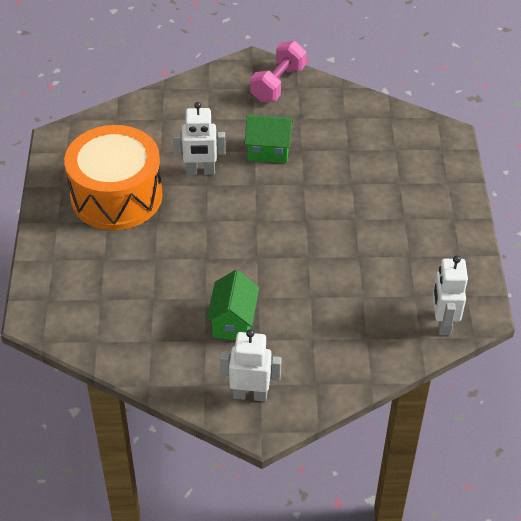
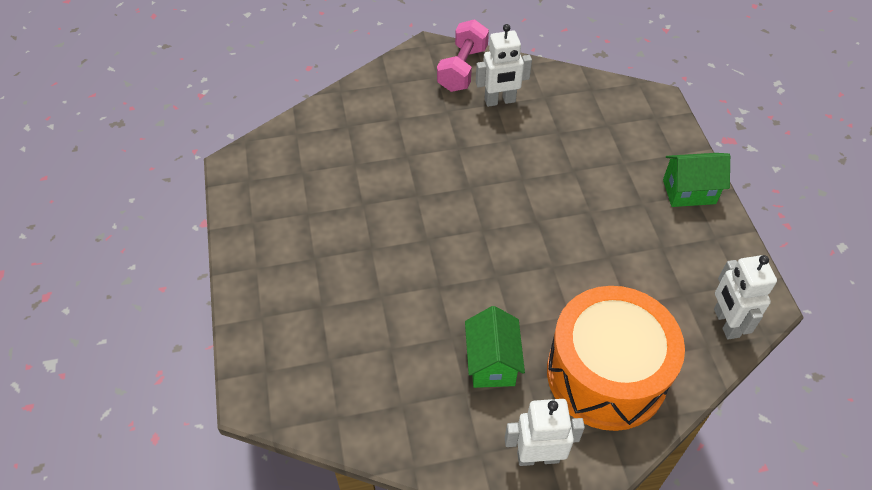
camera: 10 degrees left, 5 degrees up
(116, 196) = (318, 225): orange drum -> orange drum (606, 374)
(200, 171) = (405, 180): white robot -> white robot (500, 101)
(268, 151) = (473, 146): green house -> green house (689, 192)

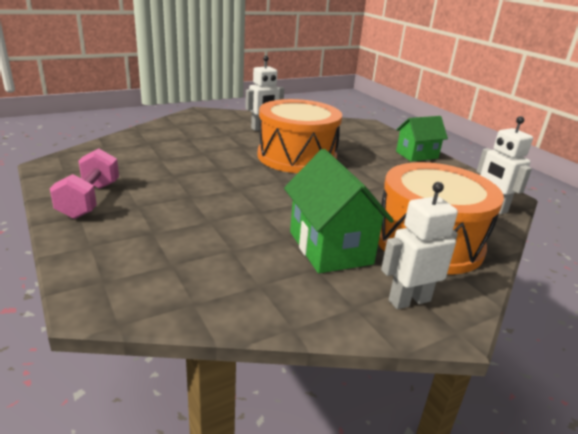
camera: 20 degrees left, 25 degrees down
(462, 69) = (229, 118): pink dumbbell -> pink dumbbell (90, 200)
(492, 363) = (330, 247): green house -> green house, size x1.51
(521, 178) = (297, 156): none -> orange drum

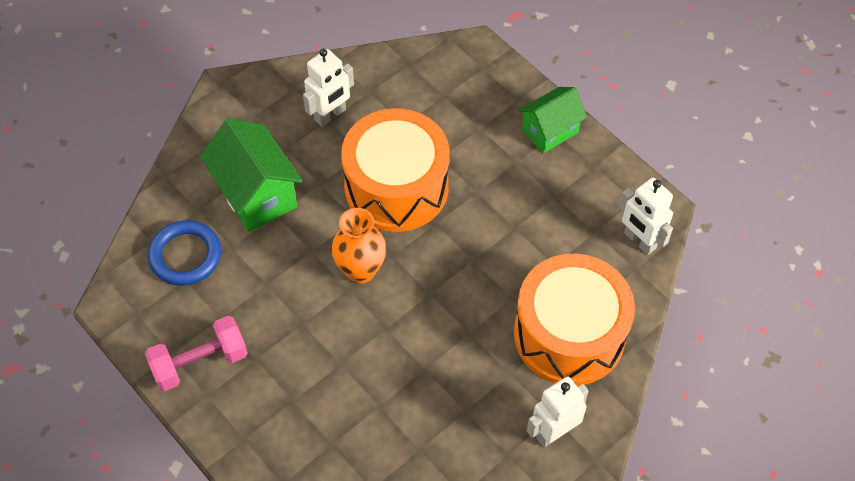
camera: 10 degrees left, 30 degrees up
(90, 200) = (200, 363): pink dumbbell -> pink dumbbell turned 75 degrees clockwise
(123, 156) = (185, 255): none -> blue ring
(252, 182) = (360, 270): none -> orange vase
(330, 247) = (472, 373): green house -> green house (256, 194)

